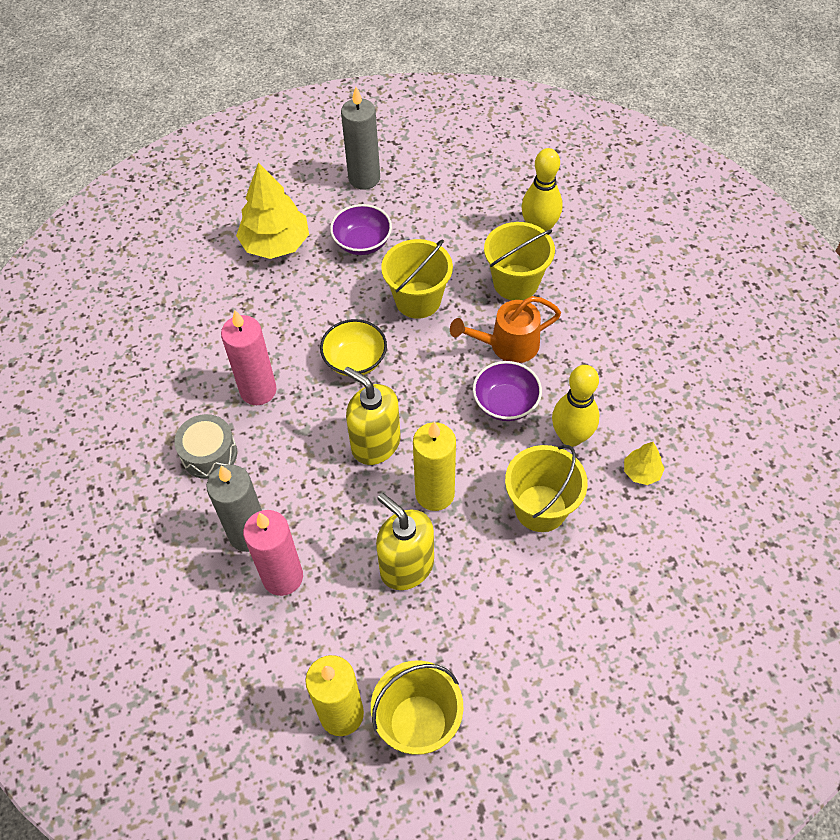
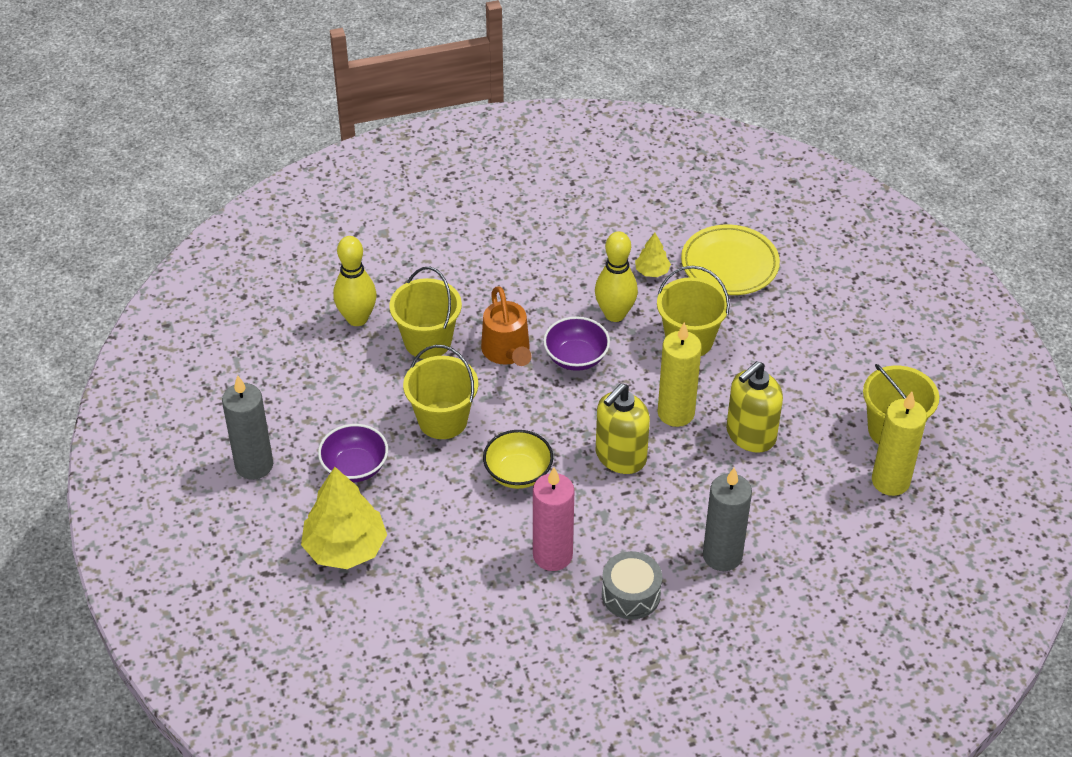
camera: 90 degrees left, 10 degrees down
(282, 577) = (766, 527): pink candle -> none
(666, 552) = (729, 264): none -> yellow plate

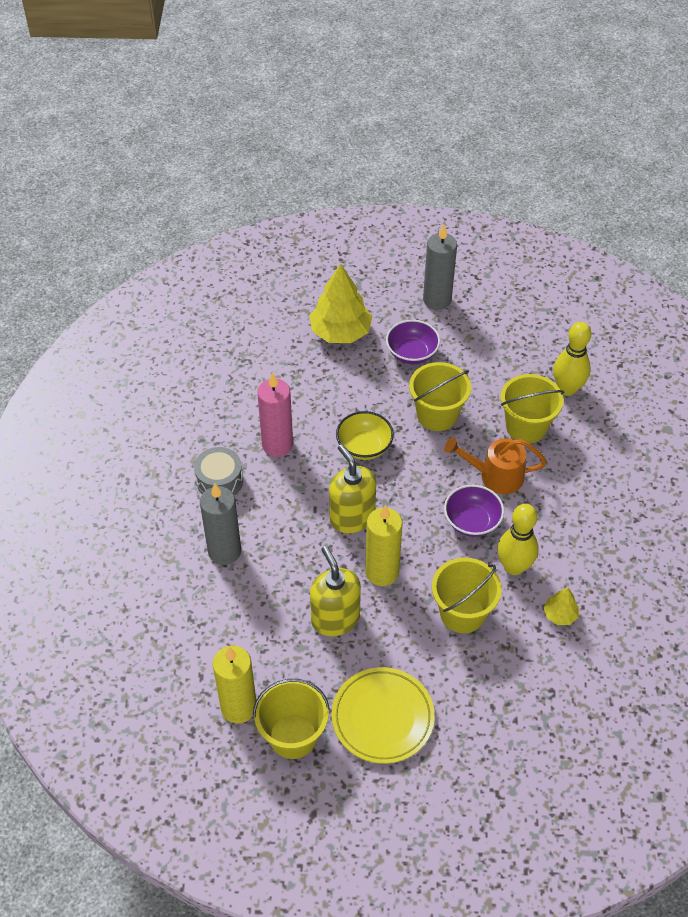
camera: 110 degrees right, 5 degrees up
(729, 264) = (549, 684): yellow plate -> yellow plate (382, 717)

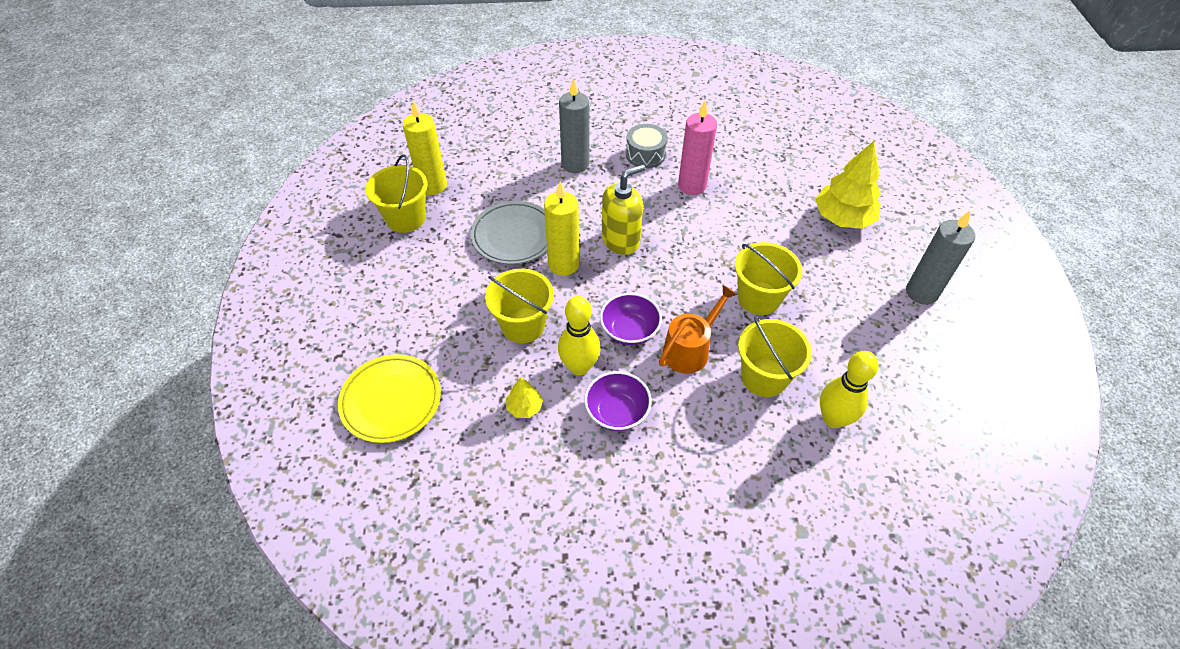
camera: 85 degrees right, 0 degrees up
(335, 618) = (514, 236): yellow soap dispenser -> grey plate
(364, 446) = (704, 244): yellow bowl -> none
(382, 717) = (418, 272): yellow plate -> yellow plate (391, 401)
(412, 353) = (836, 274): purple bowl -> purple bowl (617, 412)
(495, 476) = (690, 349): orange watering can -> orange watering can turned 45 degrees clockwise

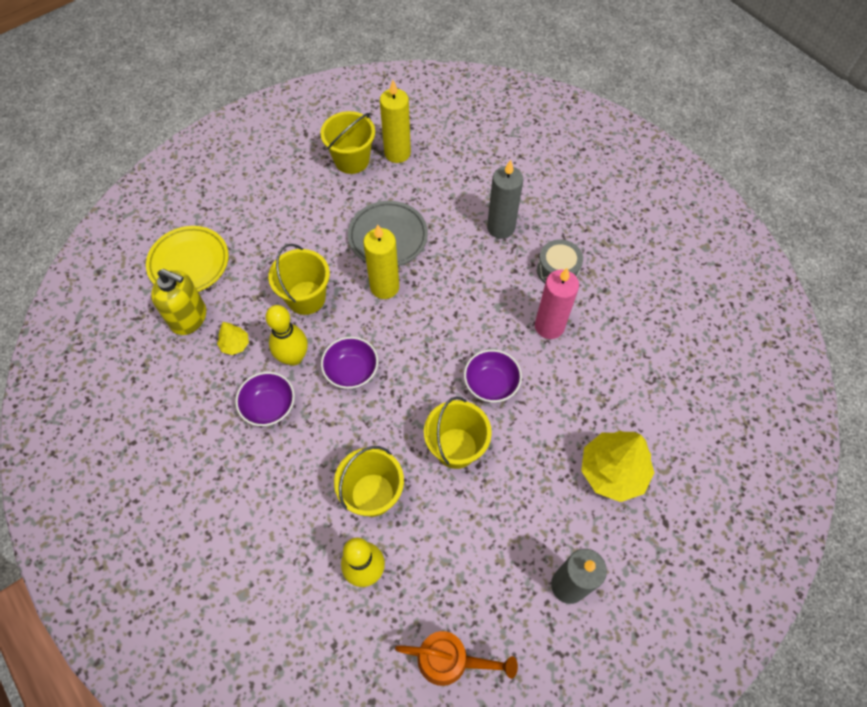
camera: 55 degrees right, 10 degrees up
(621, 240) = (441, 310): yellow soap dispenser -> yellow soap dispenser (189, 318)
(690, 349) = (363, 424): orange watering can -> orange watering can (451, 660)
(716, 246) = (491, 384): none -> purple bowl

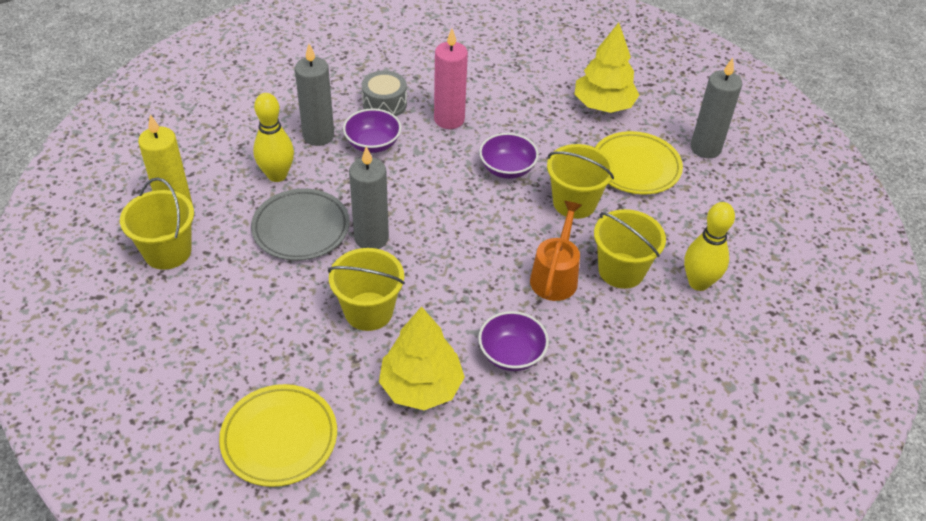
camera: 85 degrees left, 15 degrees down
(189, 318) = (370, 438): yellow soap dispenser -> none
(235, 344) = (421, 386): yellow tree -> yellow tree, size x2.08
(293, 357) = (450, 328): yellow bowling pin -> yellow bowling pin (277, 175)
(351, 371) = (476, 276): purple bowl -> purple bowl (373, 144)
(384, 287) = (371, 238): yellow candle -> grey candle
(451, 660) = (775, 230): orange watering can -> orange watering can (555, 275)
(520, 507) = (636, 167): none -> yellow plate

